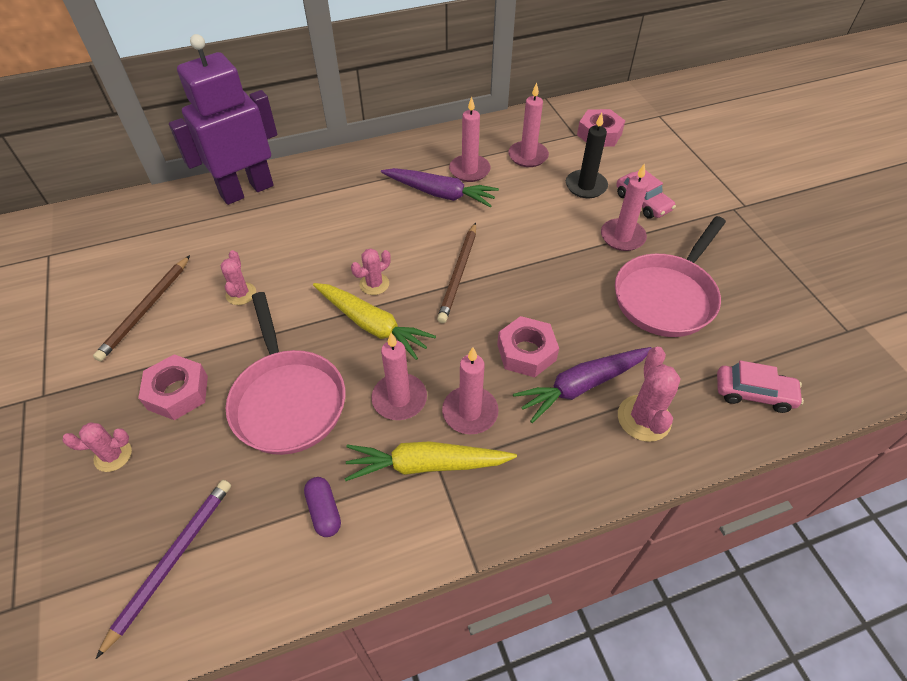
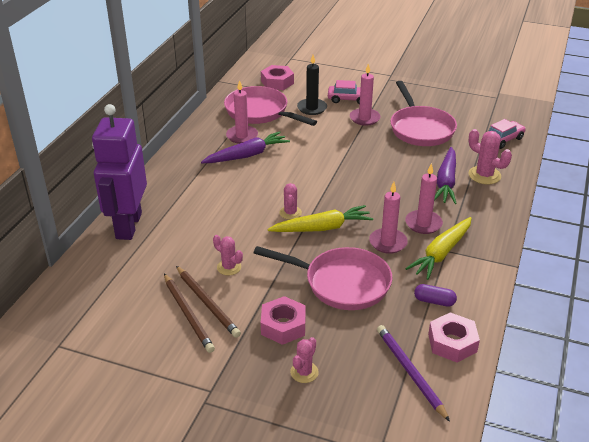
camera: 50 degrees left, 15 degrees down
(459, 274) = (322, 181): brown pencil -> brown pencil (207, 303)
(526, 352) = (405, 187): pink nut -> pink nut (452, 343)
(528, 156) = (260, 112): pink candle -> pink pan

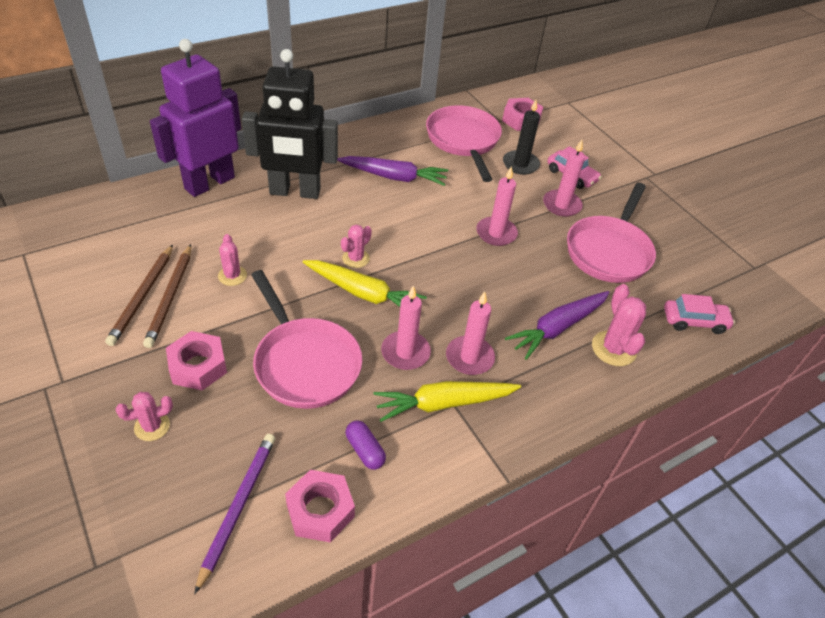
camera: 35 degrees right, 10 degrees up
(196, 198) = (295, 192): none -> black robot
(242, 136) = (415, 155): pink candle -> pink candle (496, 233)

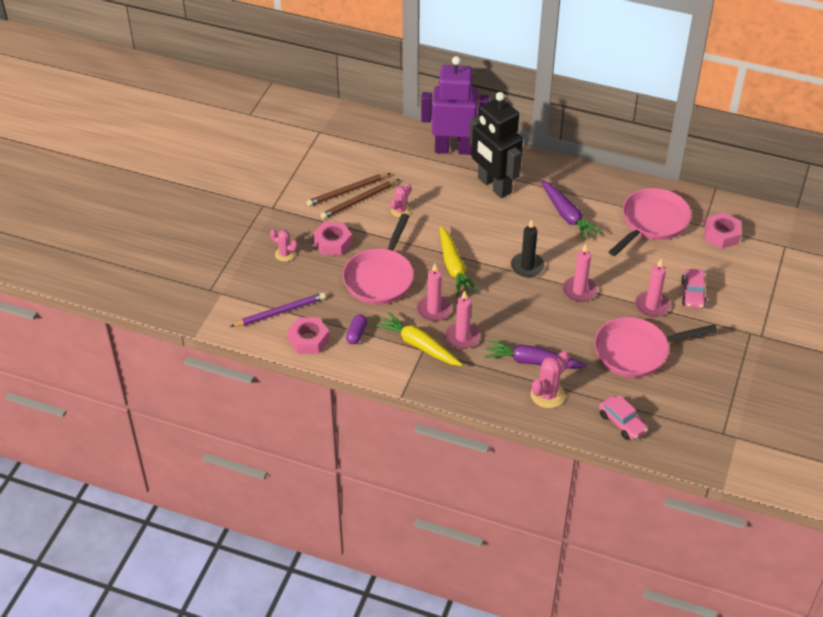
camera: 55 degrees right, 0 degrees up
(355, 258) = (475, 246): pink cactus -> none
(520, 164) = (667, 263): black candle -> black candle (527, 266)

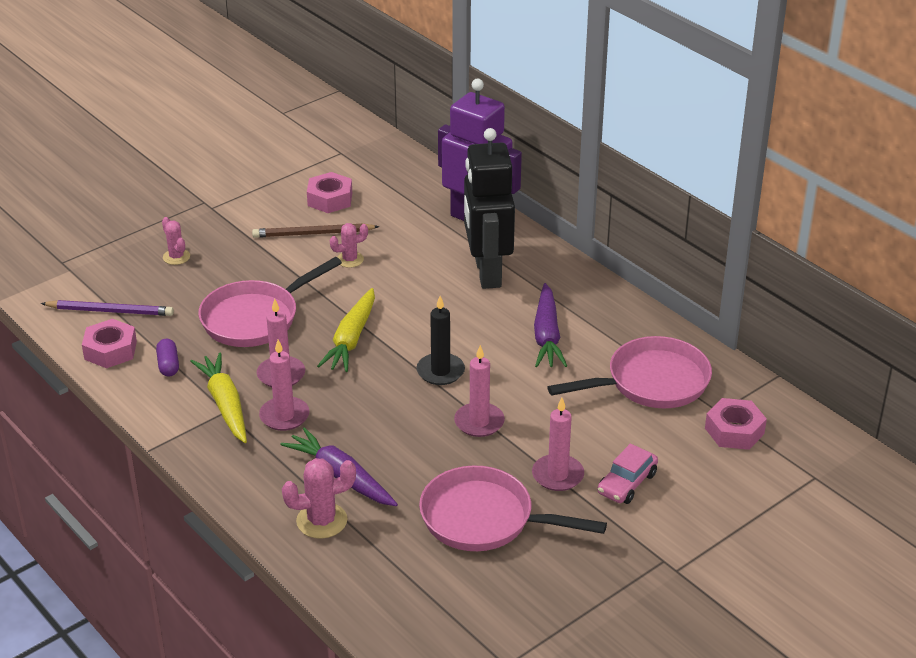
camera: 30 degrees right, 10 degrees down
(332, 243) = (239, 264): pink nut -> pink nut (330, 199)
(347, 191) = (309, 220): brown pencil -> none
(356, 334) = (168, 365): purple capsule -> purple capsule turned 60 degrees counterclockwise
(622, 422) = (383, 592): pink car -> none

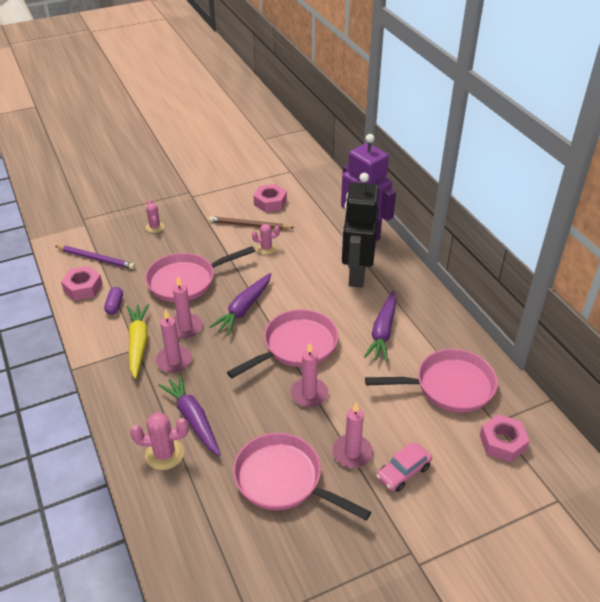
camera: 15 degrees right, 5 degrees up
(351, 339) = (244, 309): yellow carrot -> purple carrot
(440, 371) = (296, 346): black candle -> pink pan

